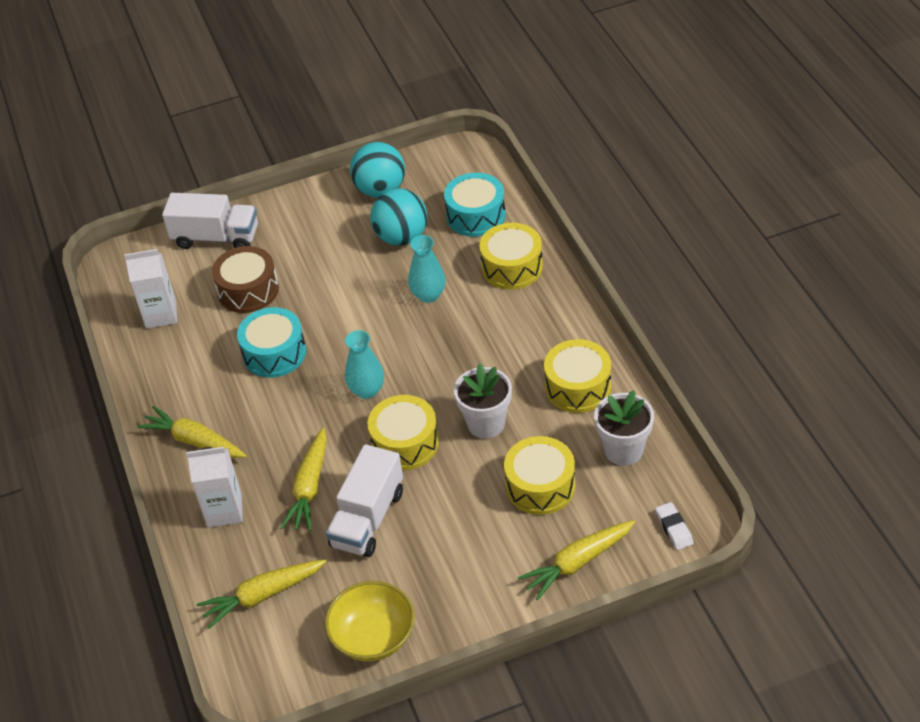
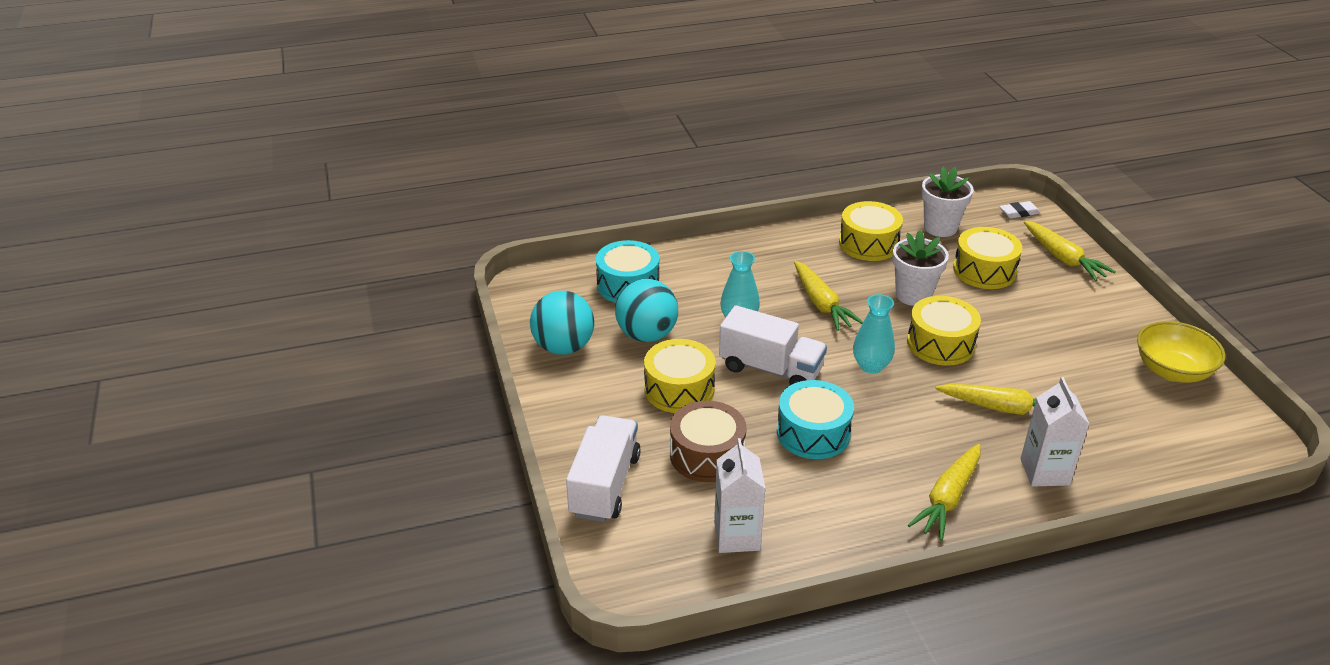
camera: 90 degrees left, 10 degrees down
(262, 596) = (1147, 442): yellow carrot -> yellow carrot (821, 304)
(368, 518) = (1037, 370): white truck -> white truck (770, 369)
(512, 267) = (709, 268): yellow drum -> yellow drum (679, 389)

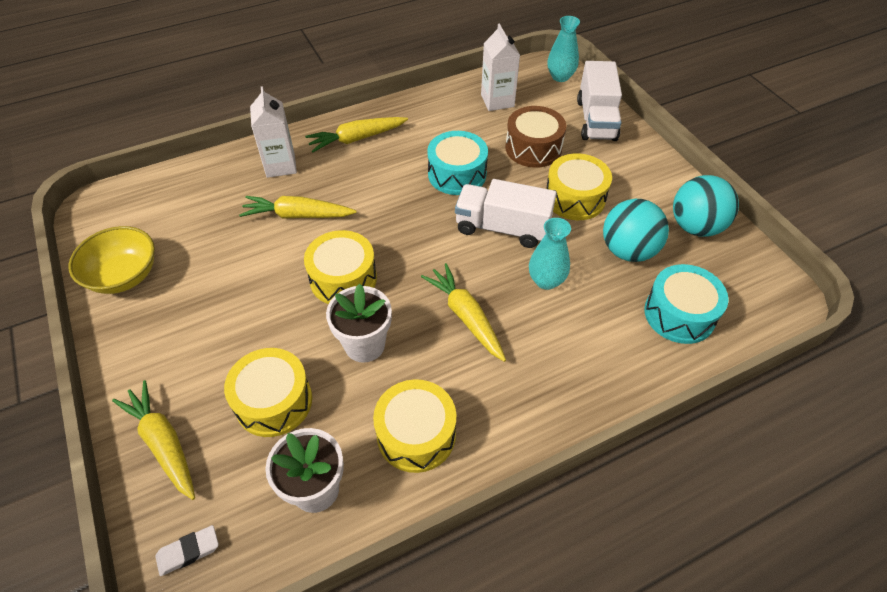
camera: 170 degrees right, 15 degrees up
(871, 366) = (411, 243): turquoise vase -> turquoise vase (560, 77)
(948, 498) = (356, 139): yellow carrot -> yellow carrot turned 135 degrees counterclockwise

